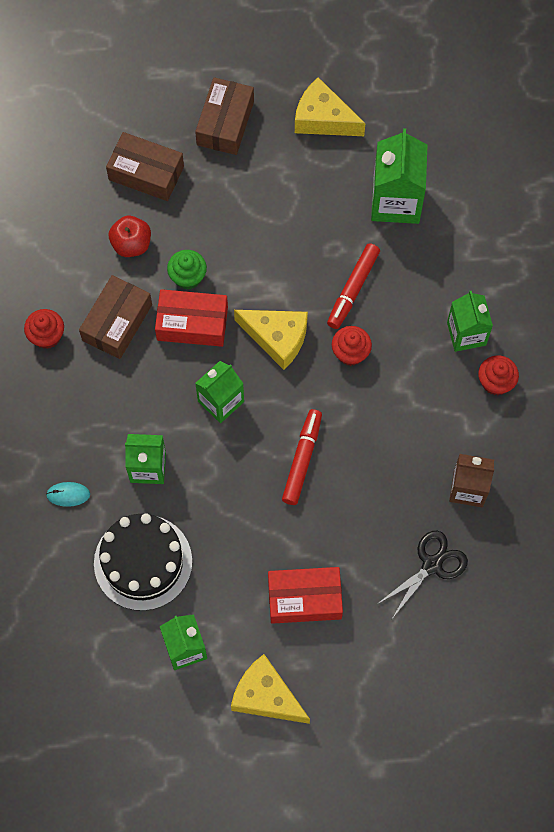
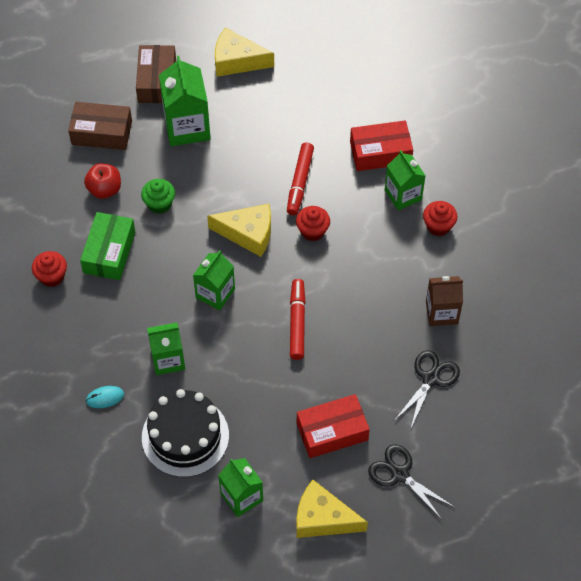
camera: 15 degrees left, 10 degrees down
(117, 322) = (109, 252): brown box -> green box
(192, 323) = (173, 238): red box -> red box (380, 152)
(365, 668) = (400, 474): none -> black scissors
(396, 201) = (315, 109): green carton -> green carton (187, 127)

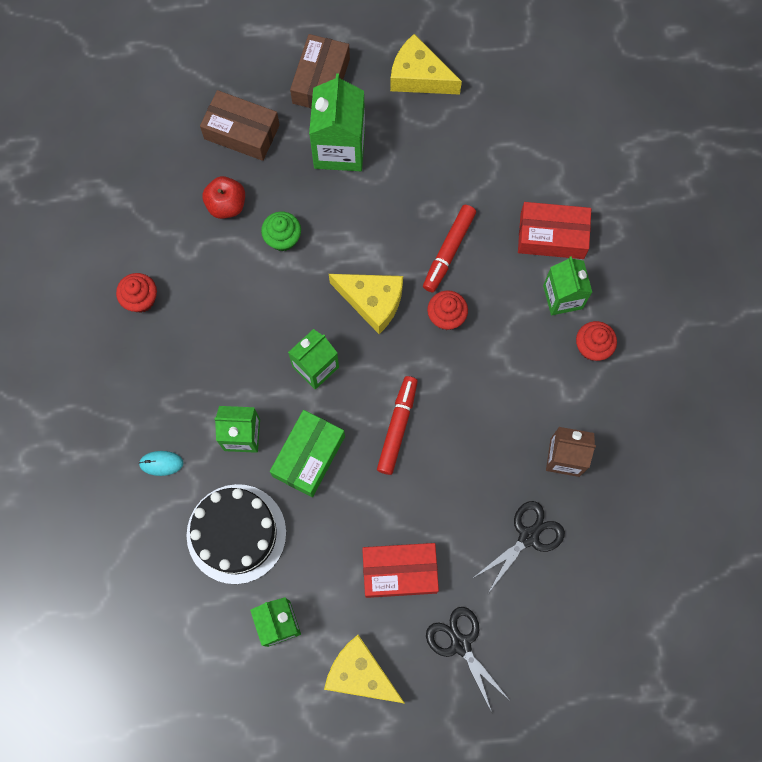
camera: 15 degrees right, 15 degrees up
(109, 252) = (212, 285): green box -> green box (309, 456)

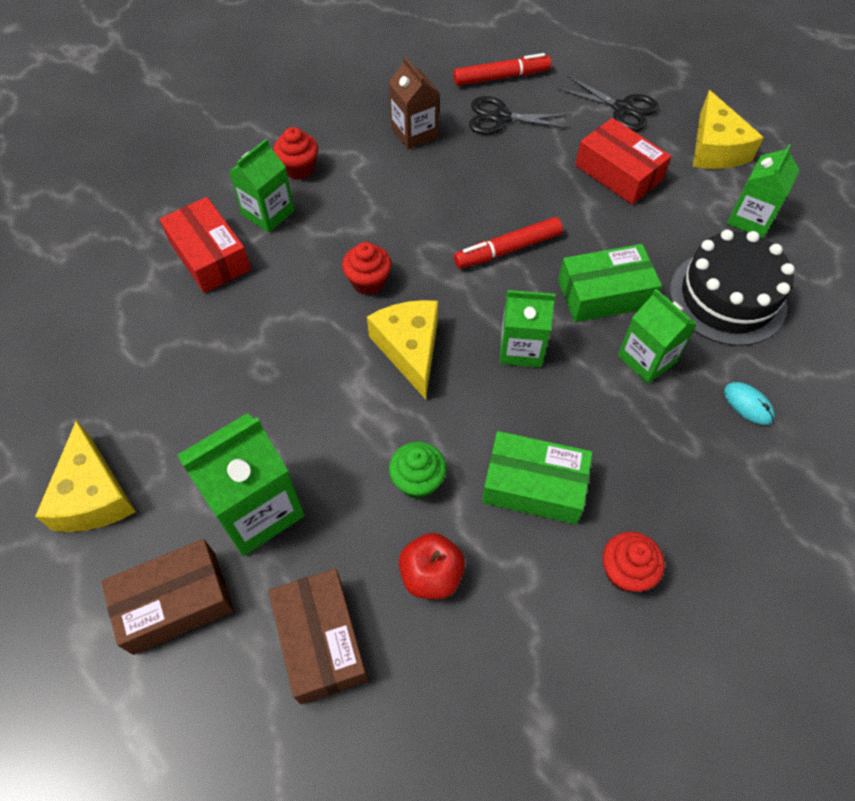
camera: 130 degrees left, 15 degrees down
(226, 296) = (534, 485): none -> green box
(448, 251) = (297, 323): red marker -> red marker (501, 77)
(460, 644) = (622, 109): black scissors -> black scissors turned 75 degrees counterclockwise

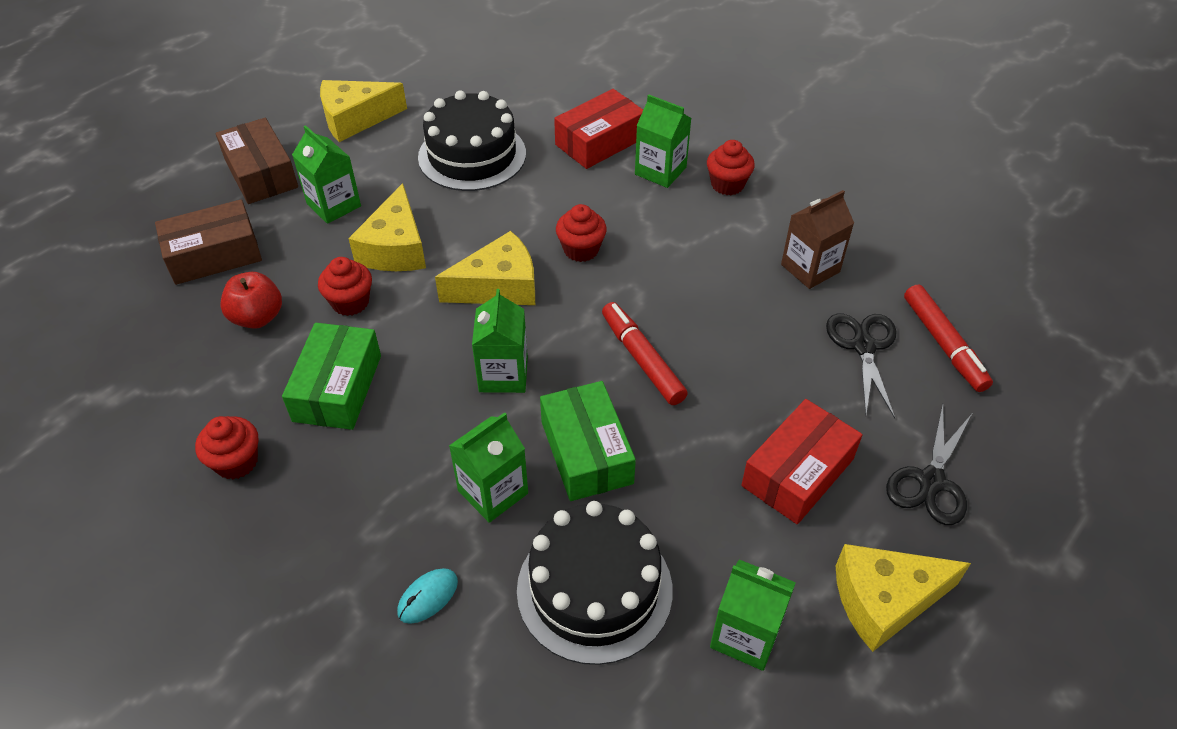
camera: 85 degrees right, 10 degrees down
(201, 369) = (472, 155): none -> black cake
(256, 509) = (334, 205): green carton -> green carton, size x0.66
(341, 441) = (395, 248): none -> yellow cheese
(418, 481) = (350, 302): green cupcake -> red cupcake

